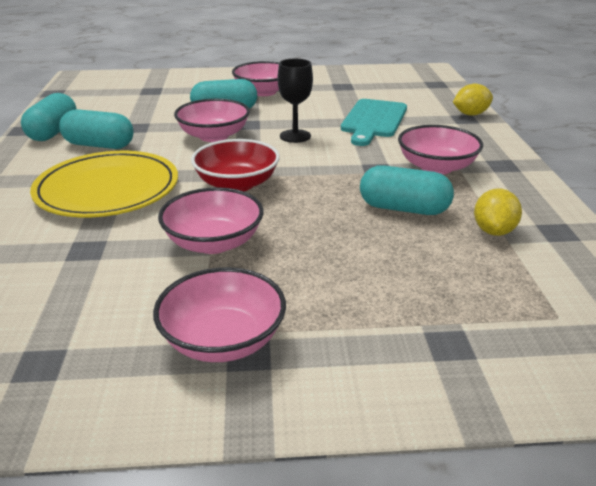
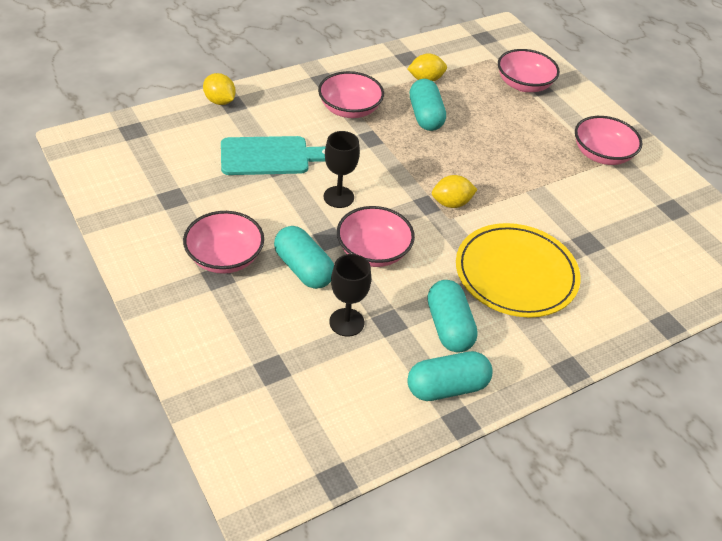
camera: 120 degrees left, 15 degrees up
(156, 114) = (346, 322): none -> black goblet
(214, 242) = (531, 187): pink bowl -> pink bowl (524, 84)
(237, 184) = (451, 203): red bowl -> yellow lemon

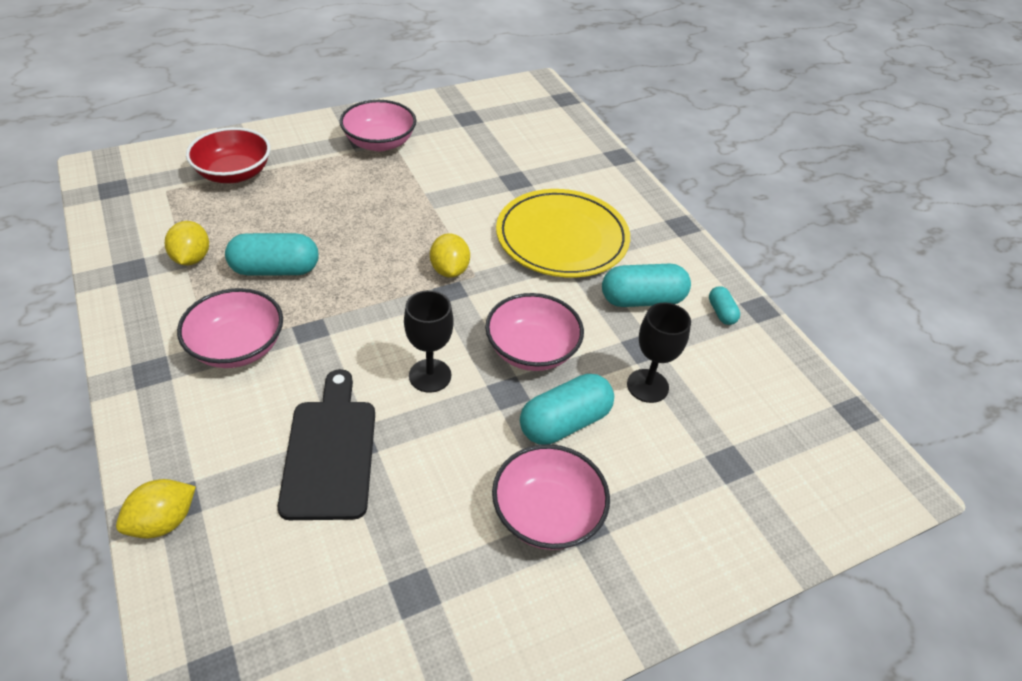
camera: 85 degrees left, 0 degrees up
(269, 156) = (330, 452): turquoise cutting board -> black cutting board
(447, 387) = (721, 312): turquoise capsule -> turquoise capsule, size x0.51
(524, 84) = (234, 173): pink bowl -> red bowl

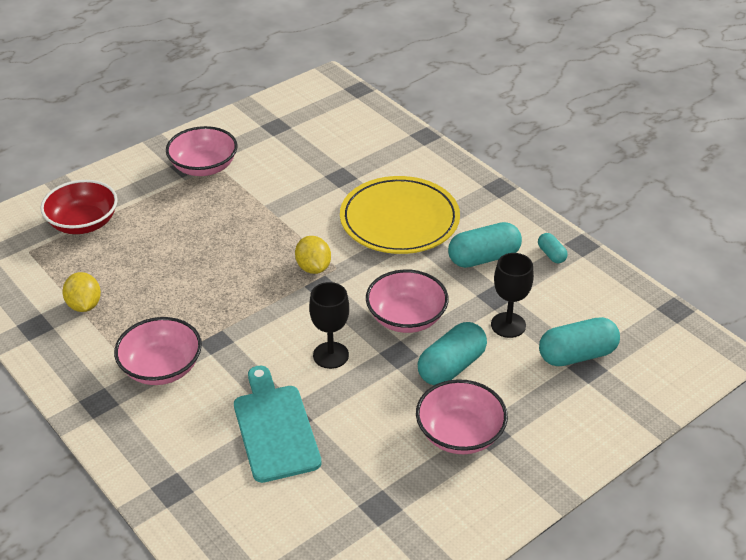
camera: 10 degrees left, 5 degrees down
(163, 522) = (168, 505): yellow lemon -> none
(275, 270) = (163, 299): turquoise capsule -> turquoise capsule (577, 355)
(330, 452) = (275, 428): black cutting board -> turquoise cutting board

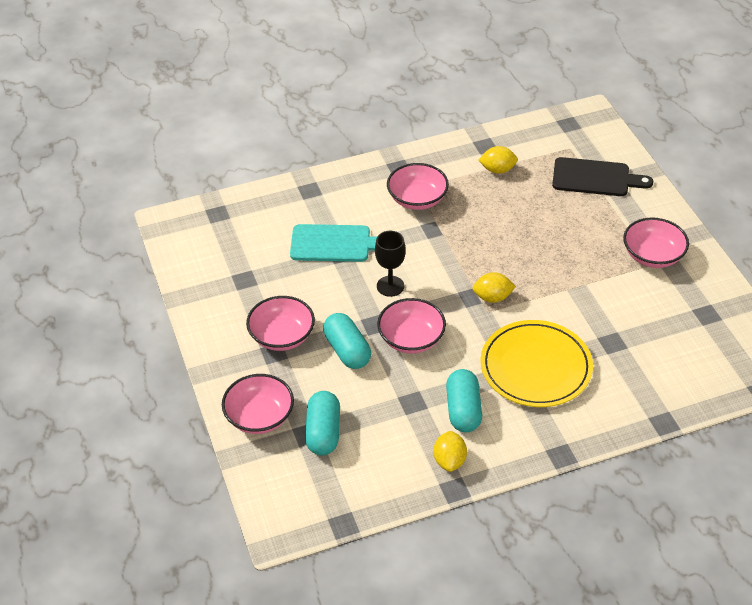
camera: 110 degrees right, 5 degrees up
(83, 223) = (595, 178): red bowl -> black cutting board
(508, 325) = (375, 399): black goblet -> none
(551, 254) = (449, 460): turquoise capsule -> yellow lemon
(590, 416) = (259, 417): none -> pink bowl

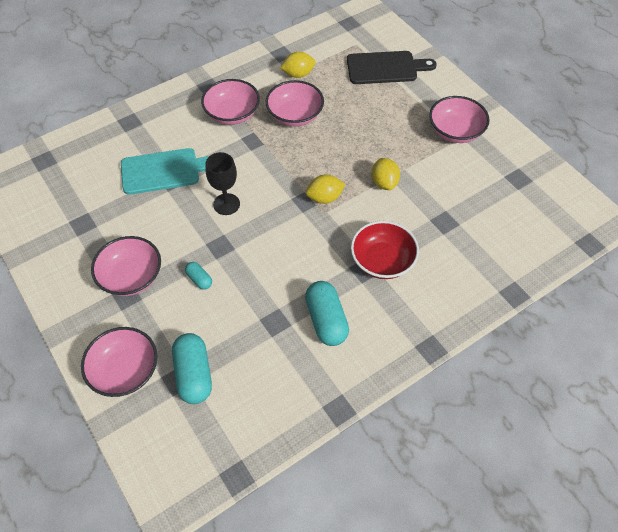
camera: 15 degrees left, 10 degrees up
(347, 350) = (199, 279): turquoise capsule -> turquoise capsule, size x0.51
(411, 339) = (258, 254): pink bowl -> pink bowl (295, 115)
(449, 460) = (326, 378): yellow lemon -> yellow lemon (384, 183)
(535, 367) = (382, 261): yellow plate -> red bowl

